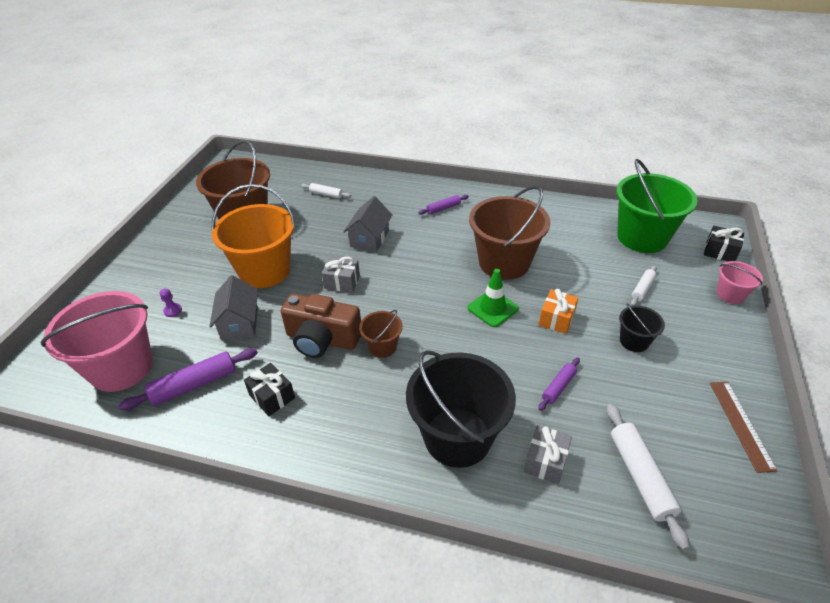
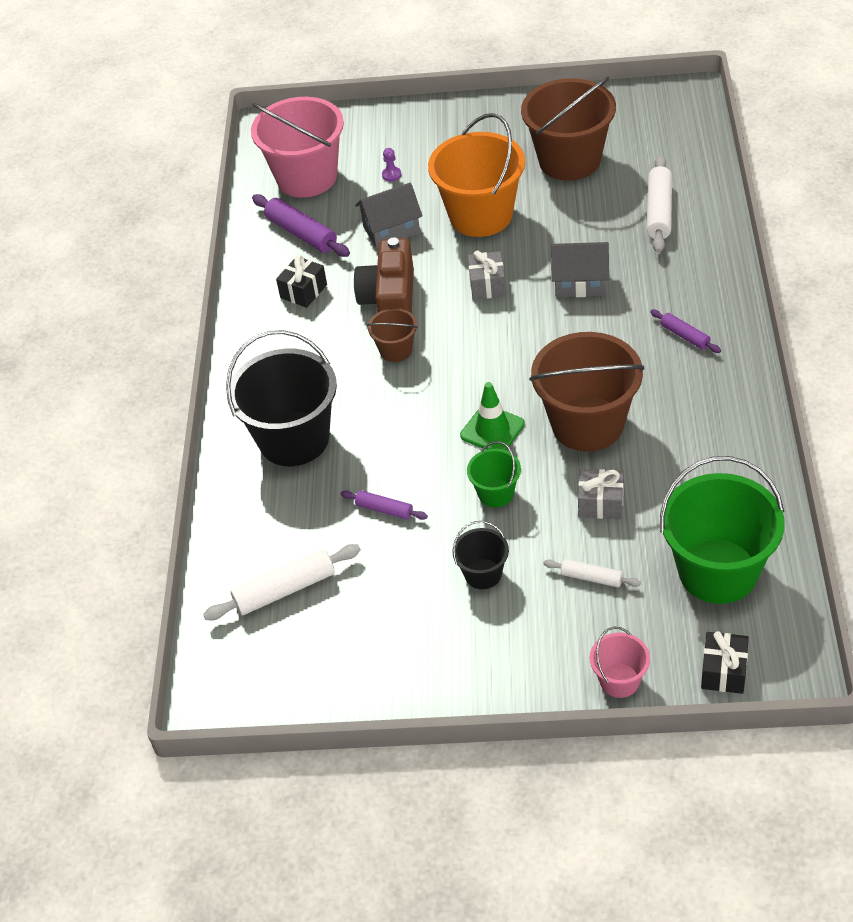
camera: 80 degrees right, 5 degrees up
(326, 194) = (659, 211): white rolling pin -> white rolling pin, size x1.73
(545, 461) = (283, 512): grey gift -> grey gift (601, 503)
(556, 319) = (496, 493): orange gift -> green bucket
(741, 424) = (379, 681): brown ruler -> none

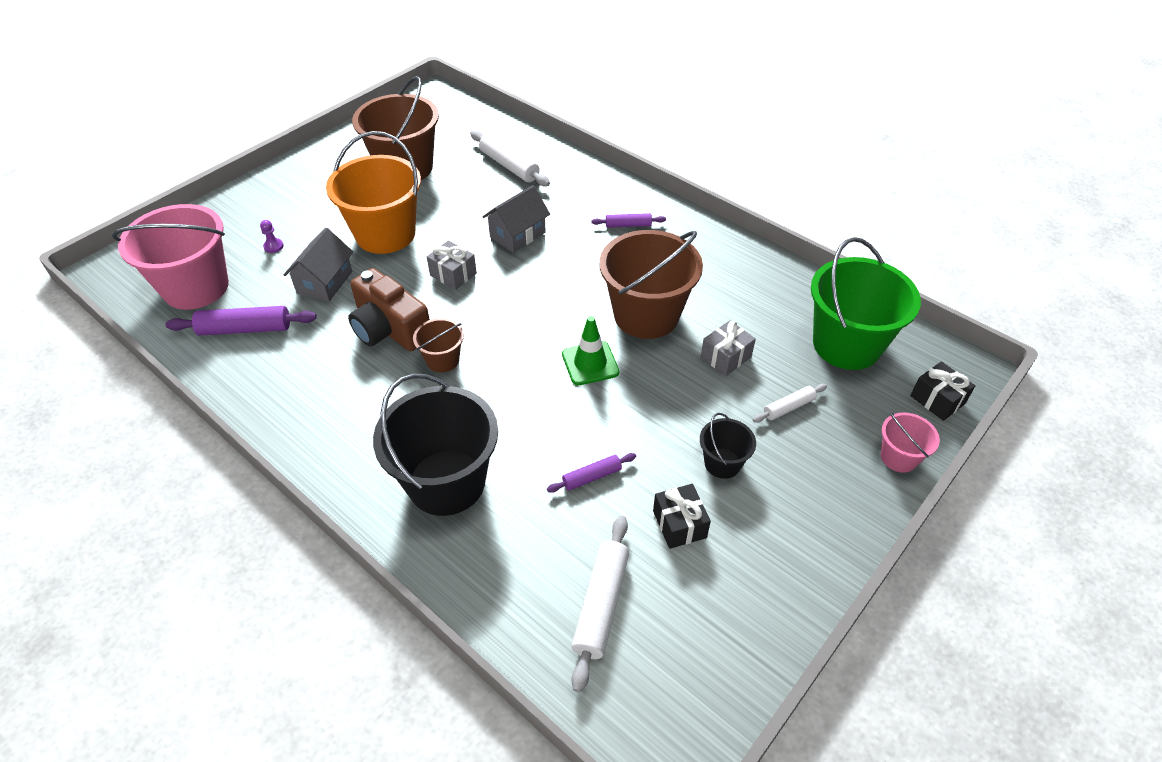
camera: 55 degrees left, 0 degrees up
(303, 291) = (304, 368): black gift -> black gift (679, 524)
(496, 493) = (652, 403): green bucket -> none

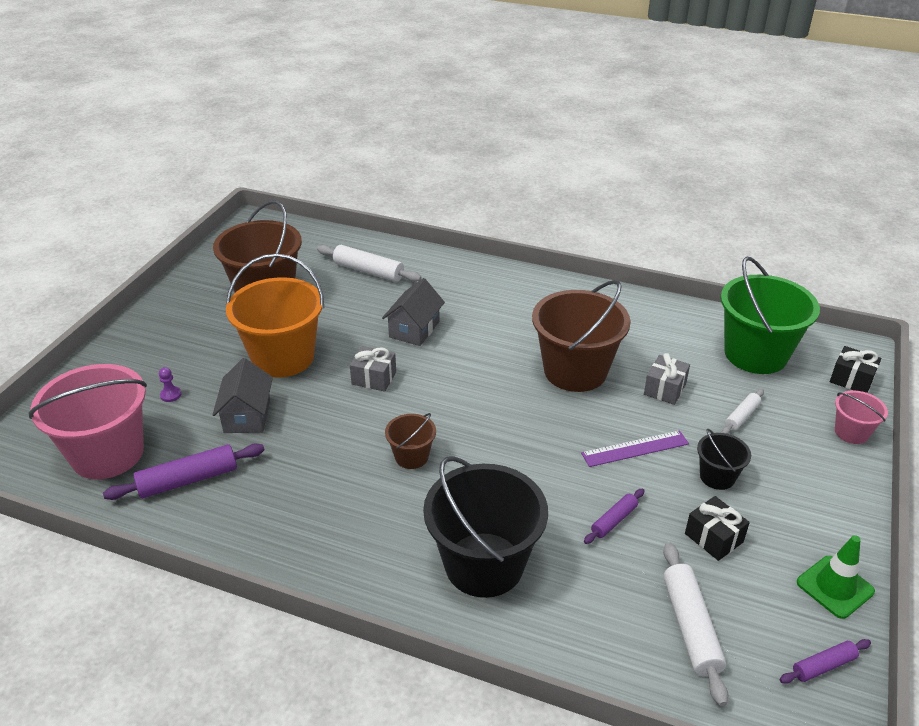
camera: 20 degrees left, 10 degrees down
(389, 329) = (341, 442): brown camera -> none
(590, 363) = (551, 424): green traffic cone -> green traffic cone (835, 587)
(628, 225) = (511, 299): purple rolling pin -> purple rolling pin (823, 666)
(657, 410) = (635, 448): none -> purple ruler

